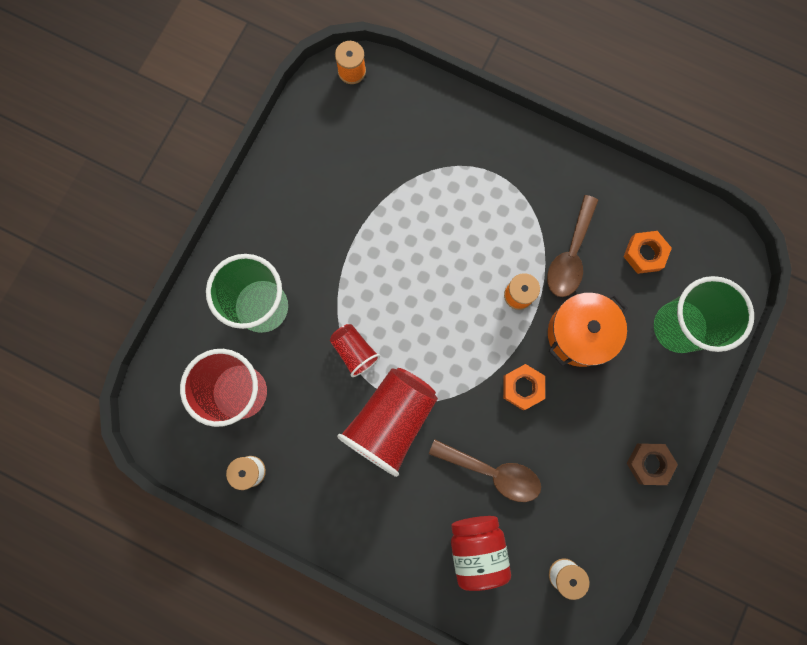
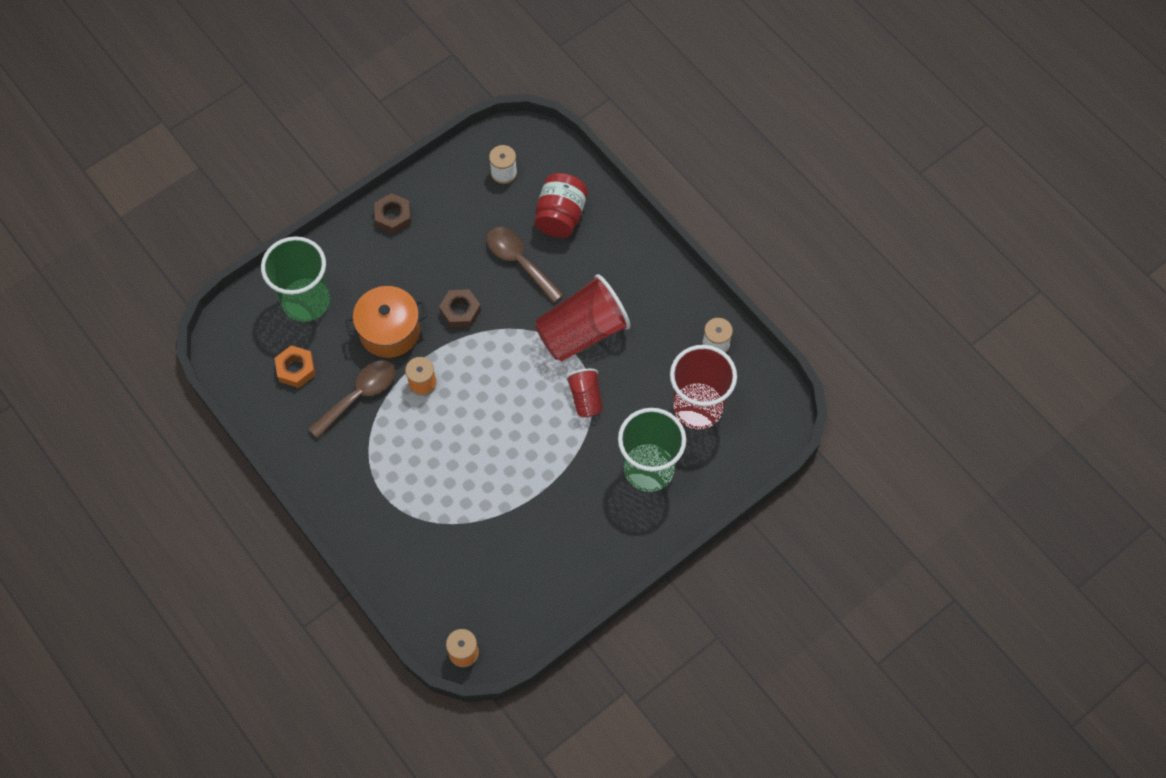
camera: 155 degrees left, 15 degrees down
(522, 387) = (460, 311): orange nut -> brown nut

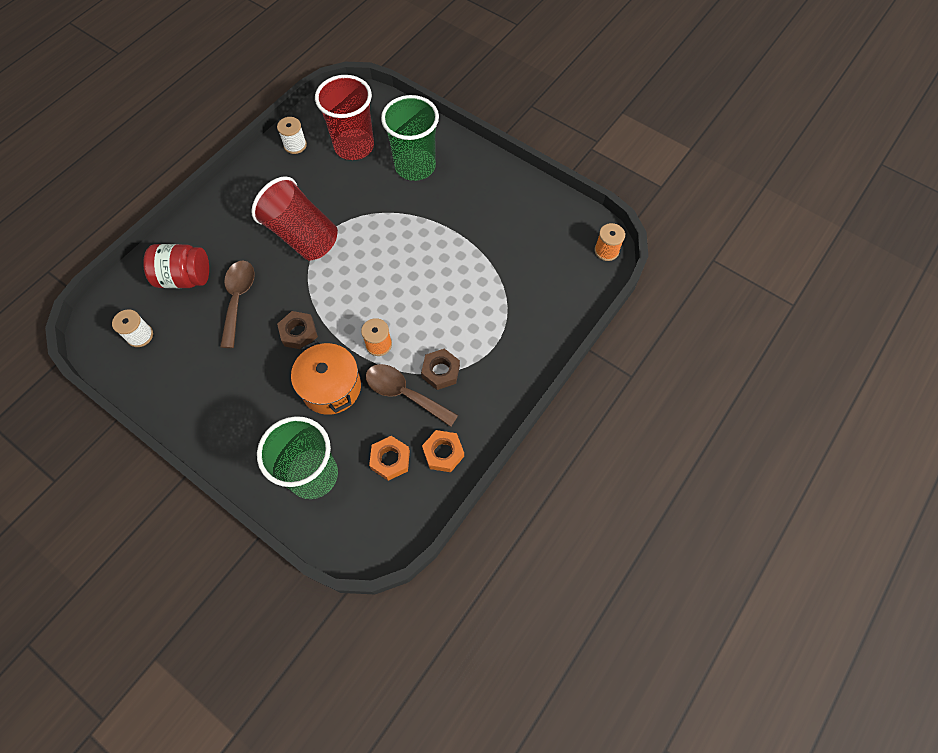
camera: 105 degrees left, 0 degrees up
(285, 417) = (443, 453): none -> orange nut
(393, 216) = (201, 421): brown nut -> brown nut (440, 371)
(519, 261) = (238, 299): brown spoon -> brown spoon turned 150 degrees clockwise
(585, 398) = (364, 219): red cup -> none

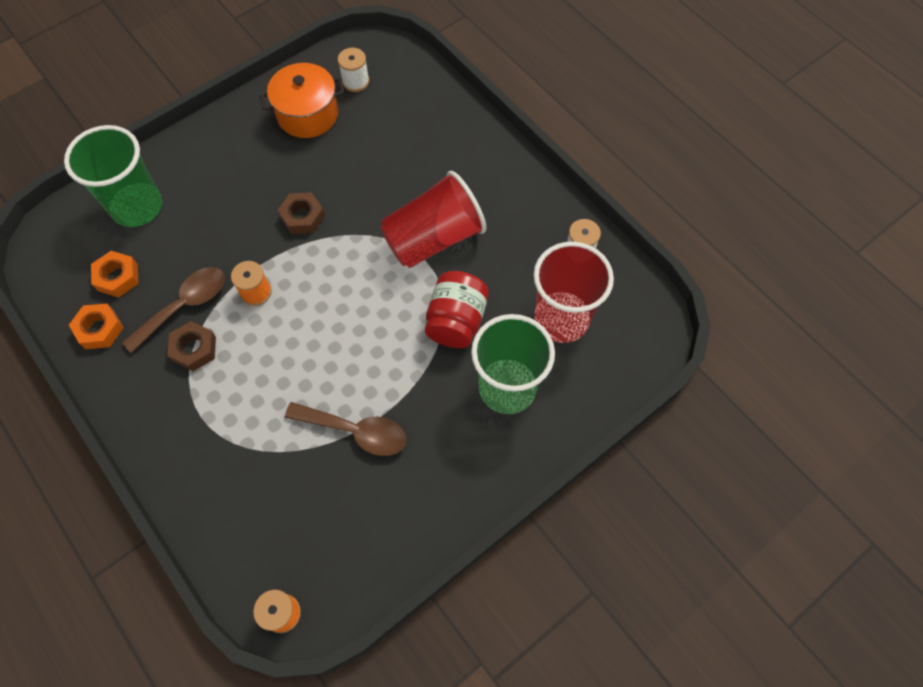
camera: 105 degrees right, 0 degrees up
(185, 278) = (413, 123): red jar -> red jar (456, 321)
(238, 299) = (368, 167): brown spoon -> brown spoon (356, 431)
(331, 387) = (224, 237): orange pot -> orange pot (307, 114)

